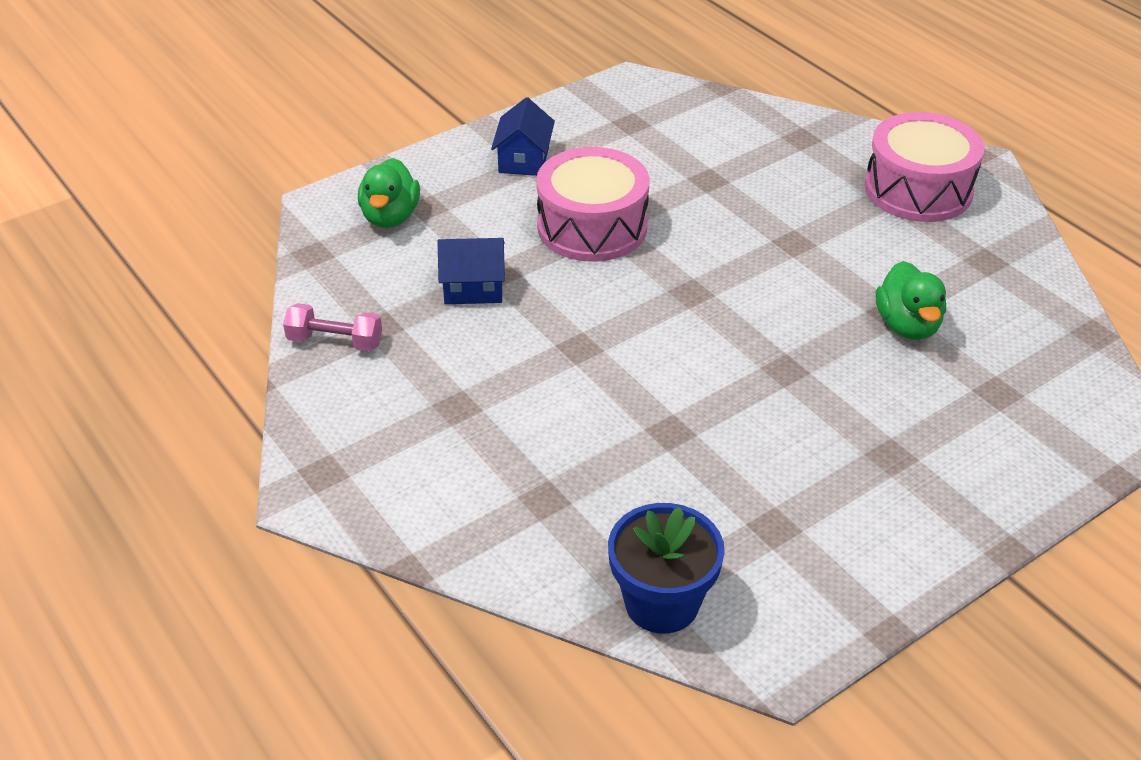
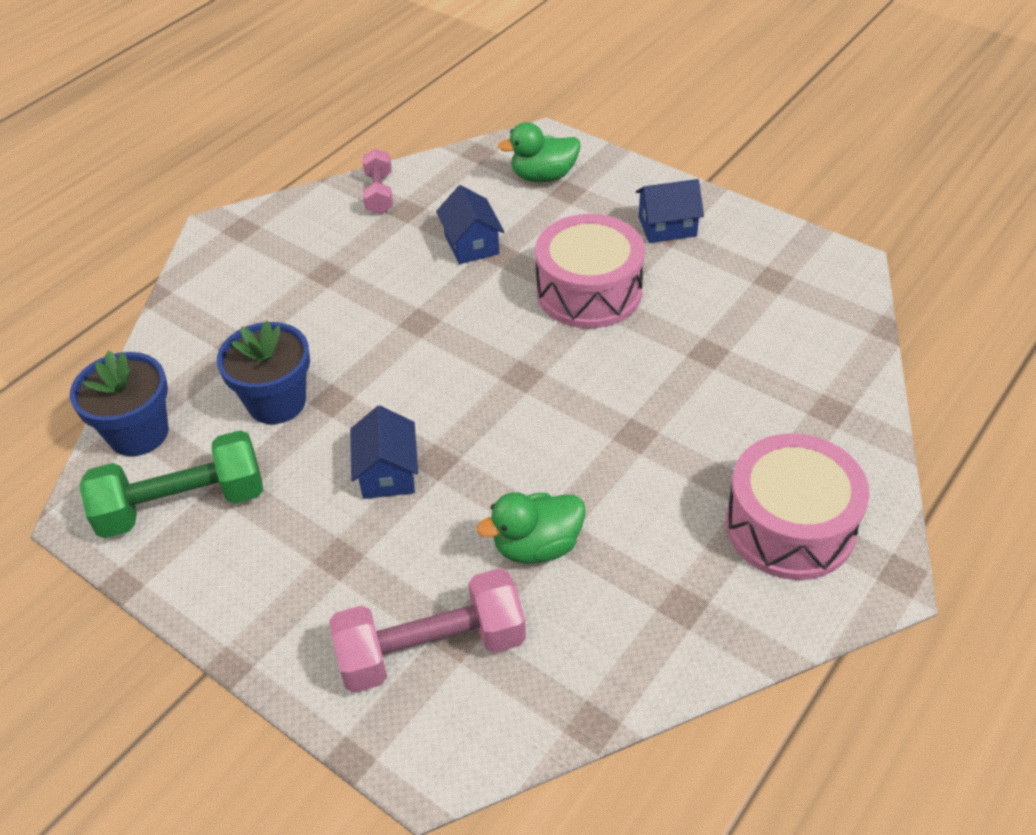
camera: 75 degrees right, 5 degrees up
(657, 475) = (276, 402): none -> blue flower pot
(788, 570) = (182, 505): none -> green dumbbell
(790, 405) = (387, 473): none -> blue house
(1009, 410) = (432, 649): none -> pink dumbbell

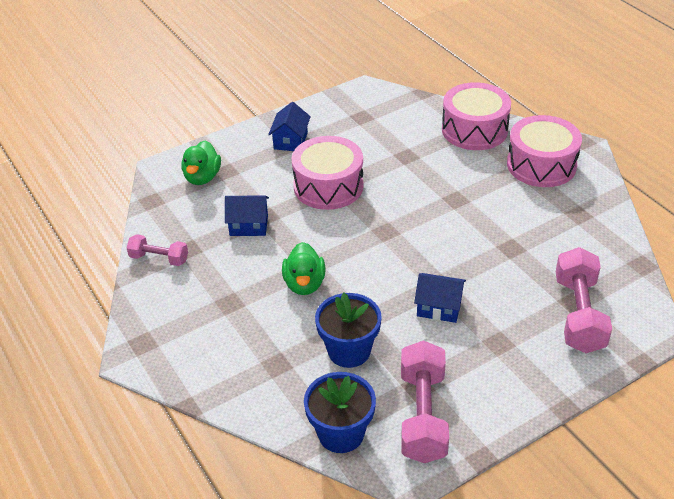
camera: 70 degrees left, 5 degrees down
(182, 505) = (423, 415): green dumbbell -> pink dumbbell
(537, 546) = (521, 256): green duck -> green duck (304, 284)
(830, 415) = (474, 130): none -> pink drum

